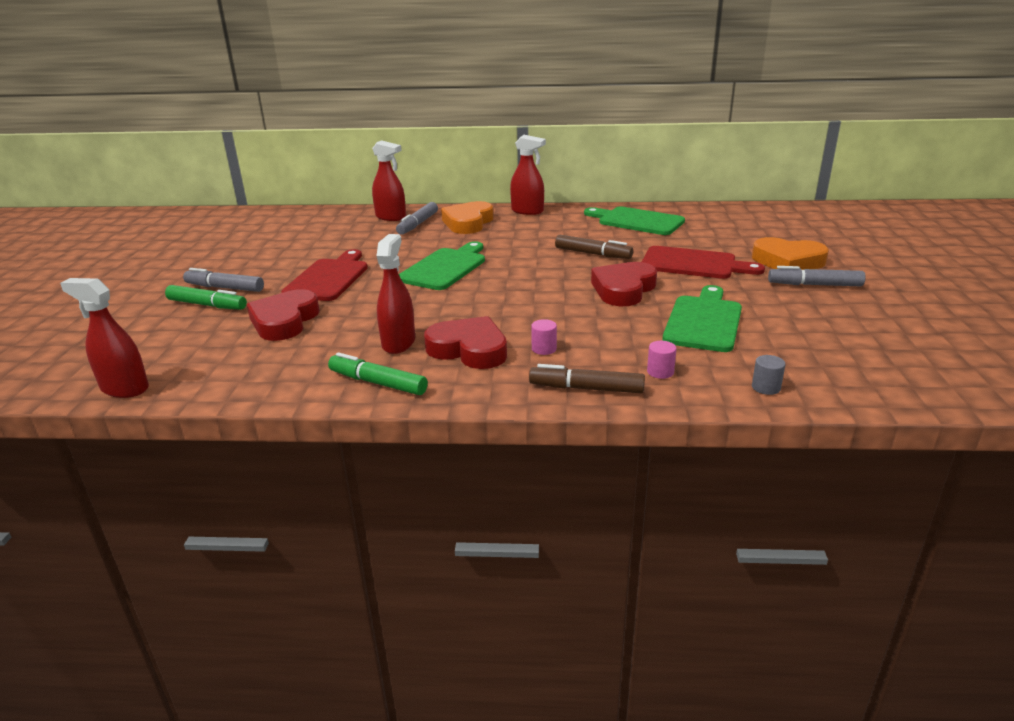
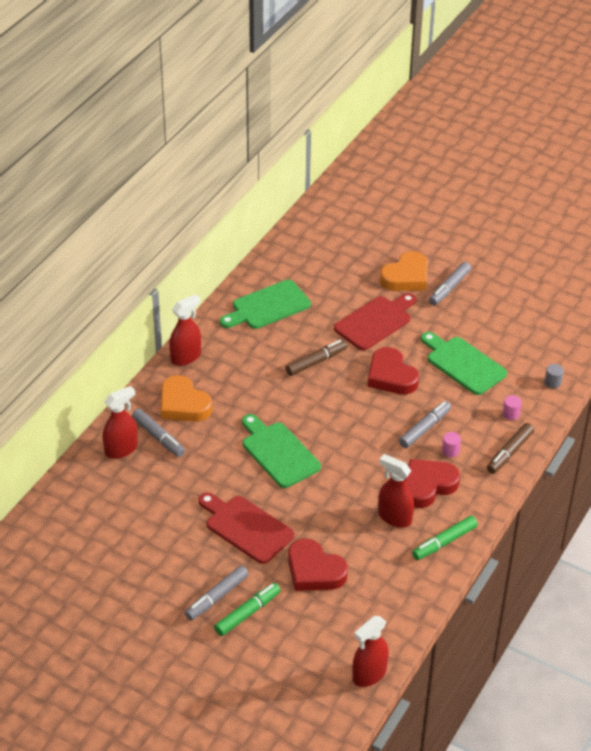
camera: 65 degrees left, 15 degrees up
(564, 325) = (425, 428): none -> grey marker

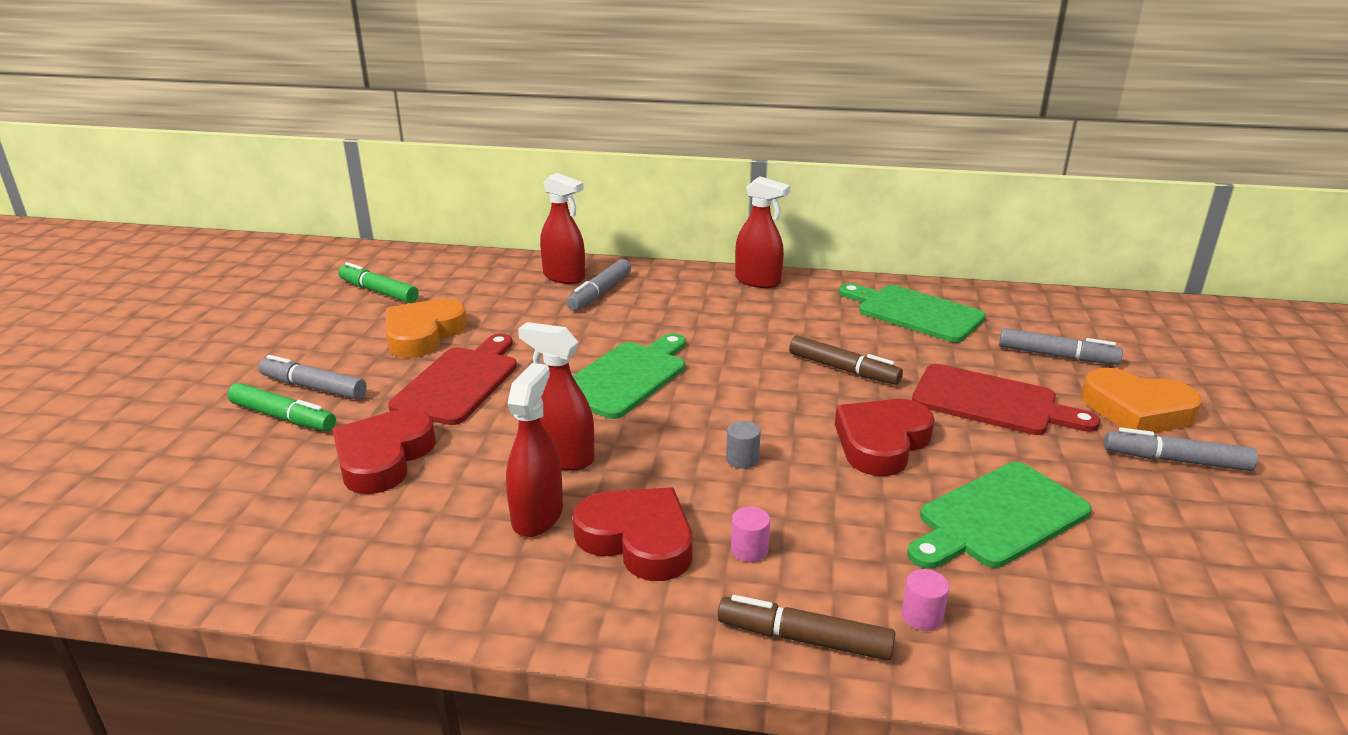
camera: 70 degrees right, 15 degrees down
(183, 404) = (670, 296): orange heart -> orange heart (423, 334)
(369, 674) = (137, 565): red spray bottle -> red spray bottle (563, 457)
(425, 428) = (784, 506): grey marker -> grey marker (1057, 356)
(444, 542) = (495, 593): green marker -> green marker (379, 291)
(463, 364) = (998, 518): green cutting board -> green cutting board turned 150 degrees counterclockwise
(552, 382) = (1086, 667): grey cylinder -> grey cylinder (742, 459)

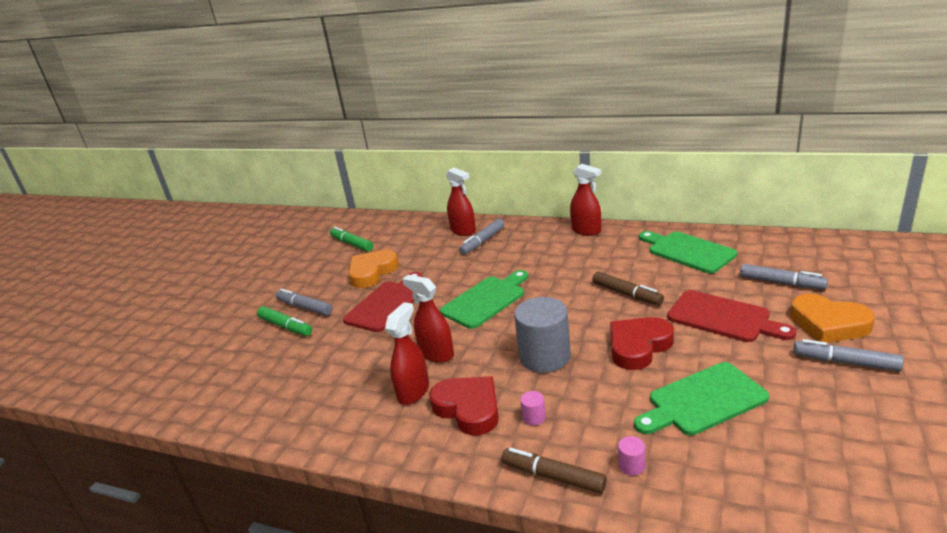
camera: 15 degrees right, 0 degrees up
(383, 458) = (335, 352): red heart -> none
(742, 459) = (544, 357): grey cylinder -> grey cylinder, size x2.47

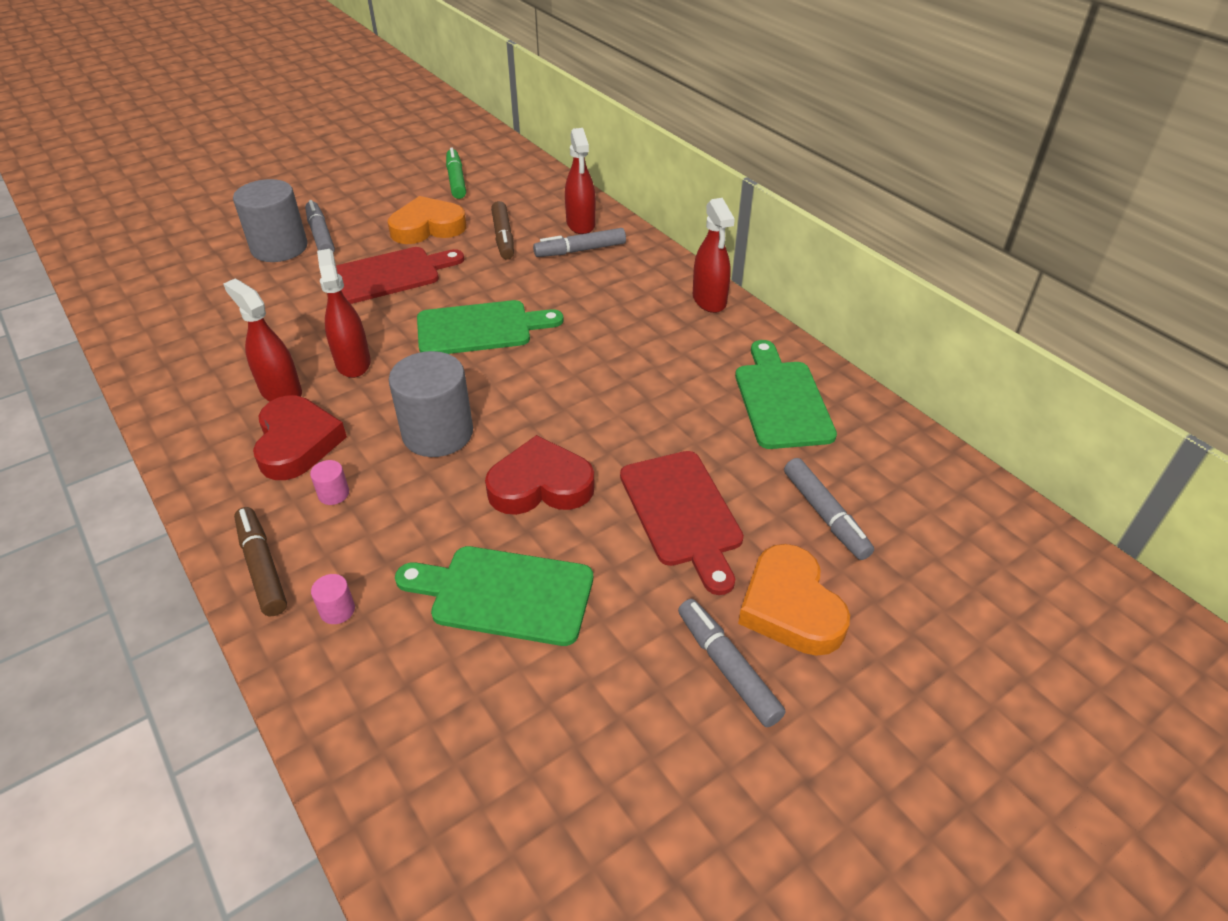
camera: 30 degrees right, 15 degrees up
(286, 326) = (279, 248): green marker -> grey cylinder
(413, 391) = (281, 391): red spray bottle -> red spray bottle turned 105 degrees counterclockwise
(627, 294) = (626, 413): brown marker -> brown marker (503, 237)

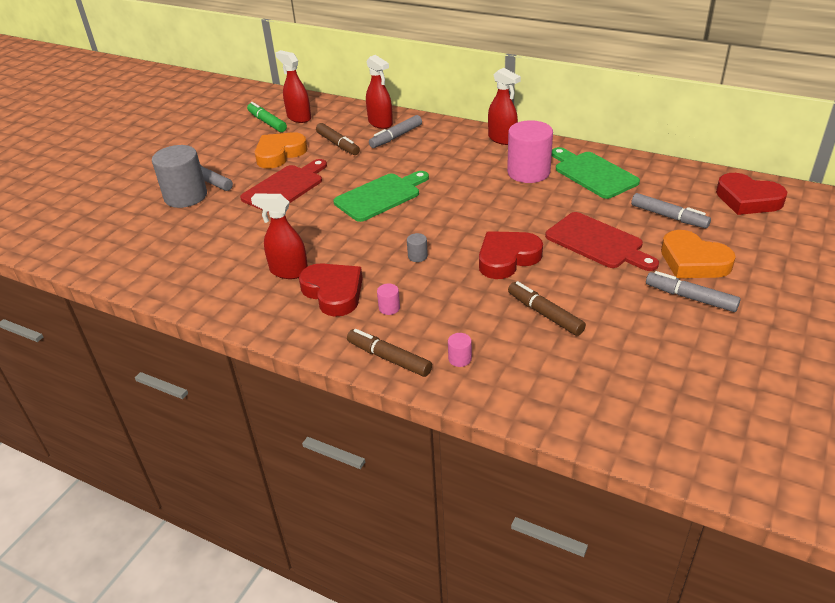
camera: 25 degrees left, 5 degrees down
(353, 363) = (319, 240): red spray bottle -> red spray bottle (299, 117)
(438, 433) = (417, 256): grey cylinder -> grey cylinder, size x0.41
(504, 594) = (545, 314): green cutting board -> brown marker
(695, 364) = (528, 172): none -> pink cylinder
(978, 537) = (747, 199): none -> red heart

